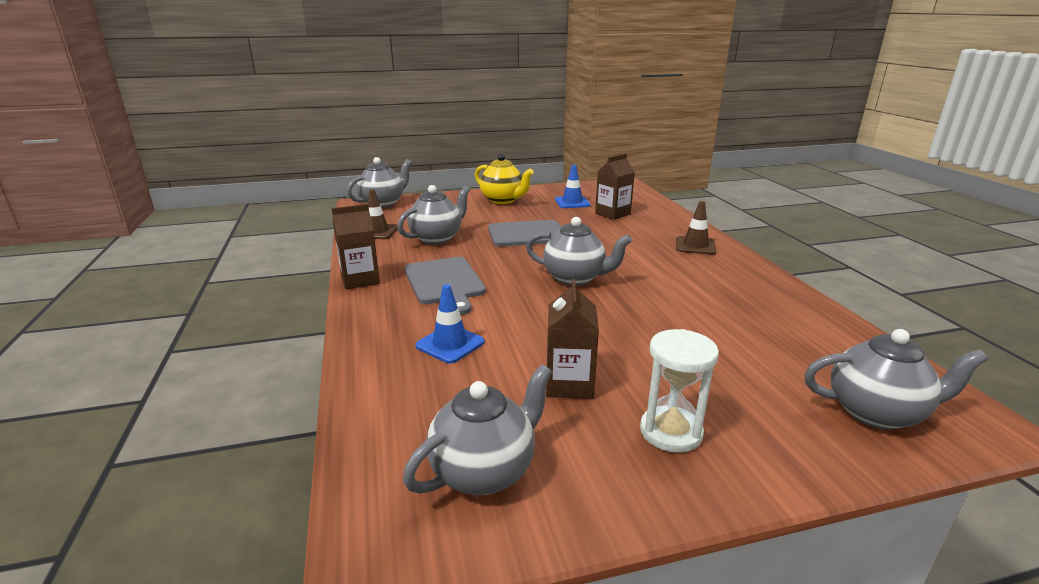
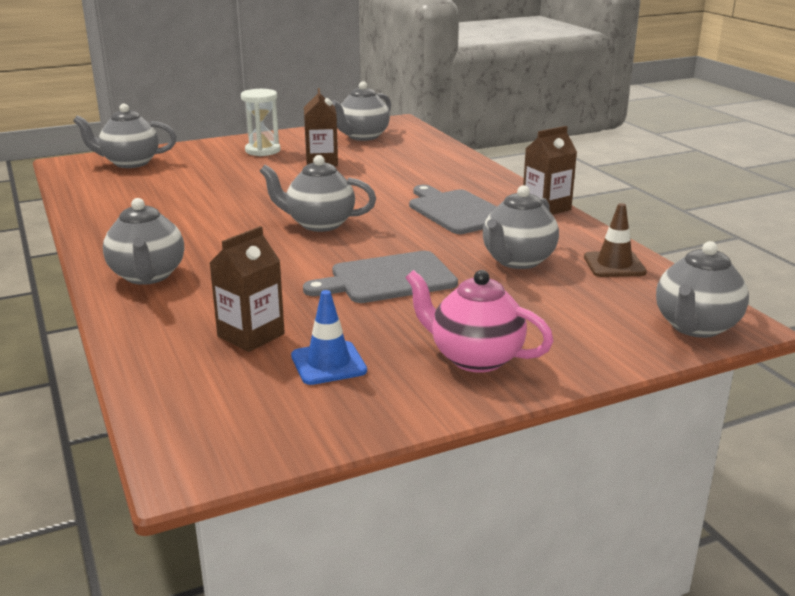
camera: 170 degrees right, 0 degrees up
(450, 344) = (415, 173): blue traffic cone -> none
(503, 200) = (474, 358): yellow teapot -> pink teapot
(695, 246) = (148, 276): brown traffic cone -> grey teapot

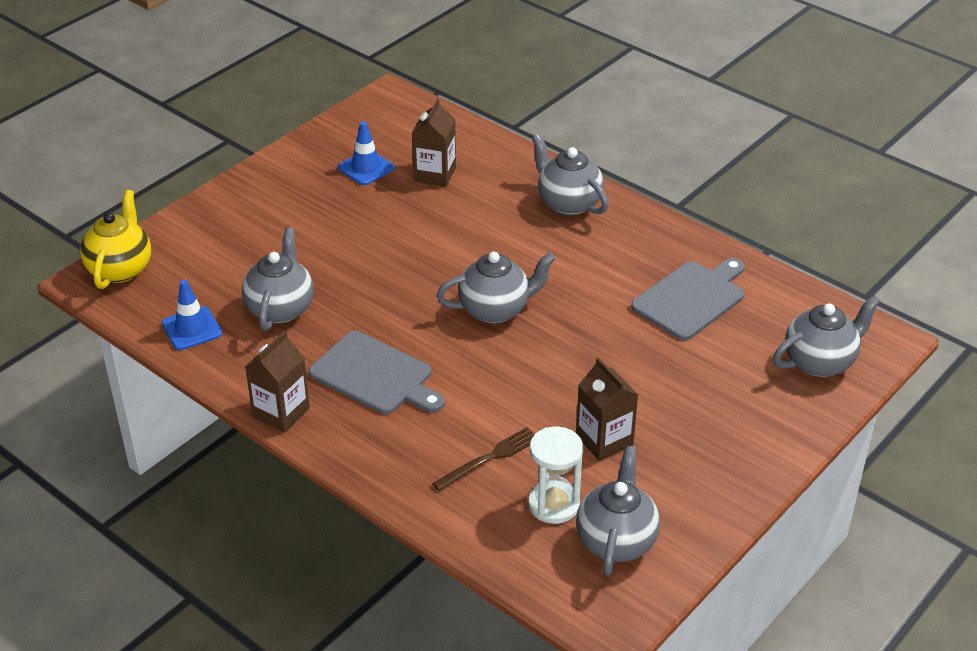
camera: 155 degrees right, 15 degrees up
(263, 151) = (706, 447): white hourglass -> white hourglass (554, 504)
(388, 279) = (379, 254): grey cutting board -> grey cutting board (691, 298)
(405, 168) = (489, 458): none -> brown fork
(474, 358) = (274, 197): pink teapot -> none
(614, 265) = (192, 329): brown traffic cone -> blue traffic cone
(695, 327) = (120, 269): grey teapot -> yellow teapot

